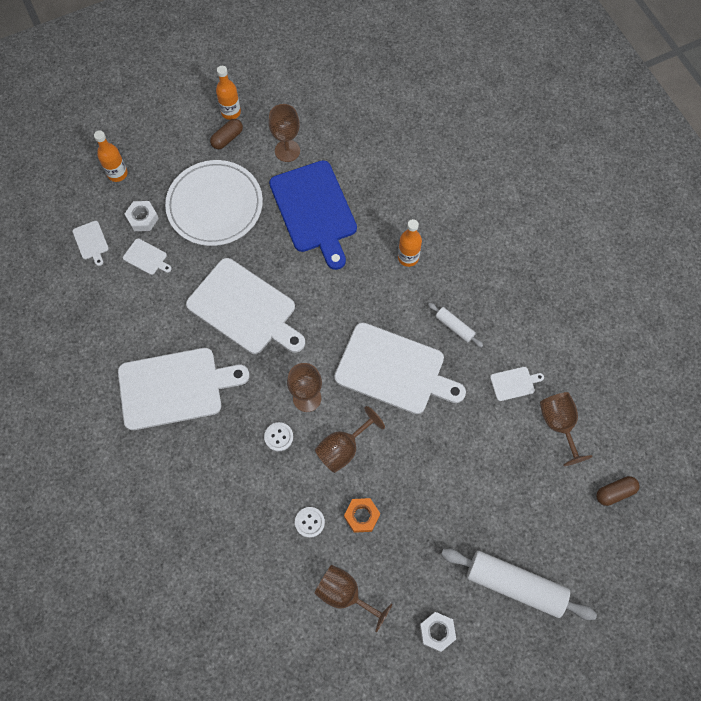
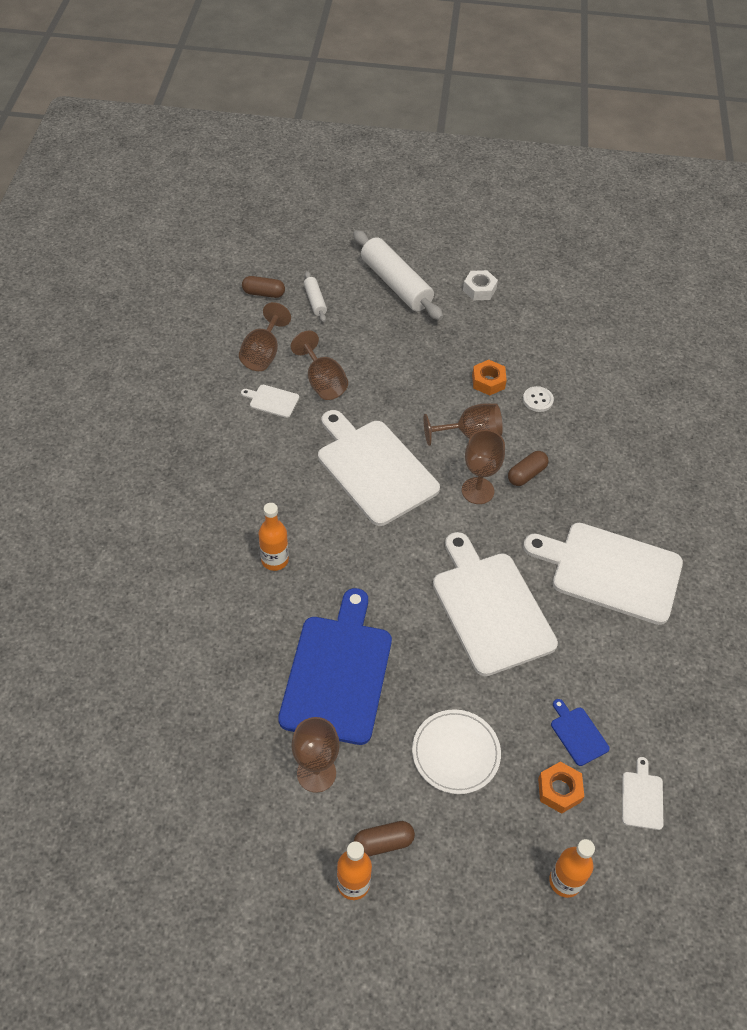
camera: 150 degrees left, 15 degrees down
(142, 218) = (559, 790): white nut -> orange nut
(146, 257) = (578, 734): white cutting board -> blue cutting board
(215, 205) = (456, 753): white plate -> white plate, size x0.62
(278, 437) = (526, 474): white button -> brown capsule
(345, 594) = (538, 343): brown goblet -> brown goblet (322, 382)
(454, 327) = (285, 472): white rolling pin -> white rolling pin (315, 301)

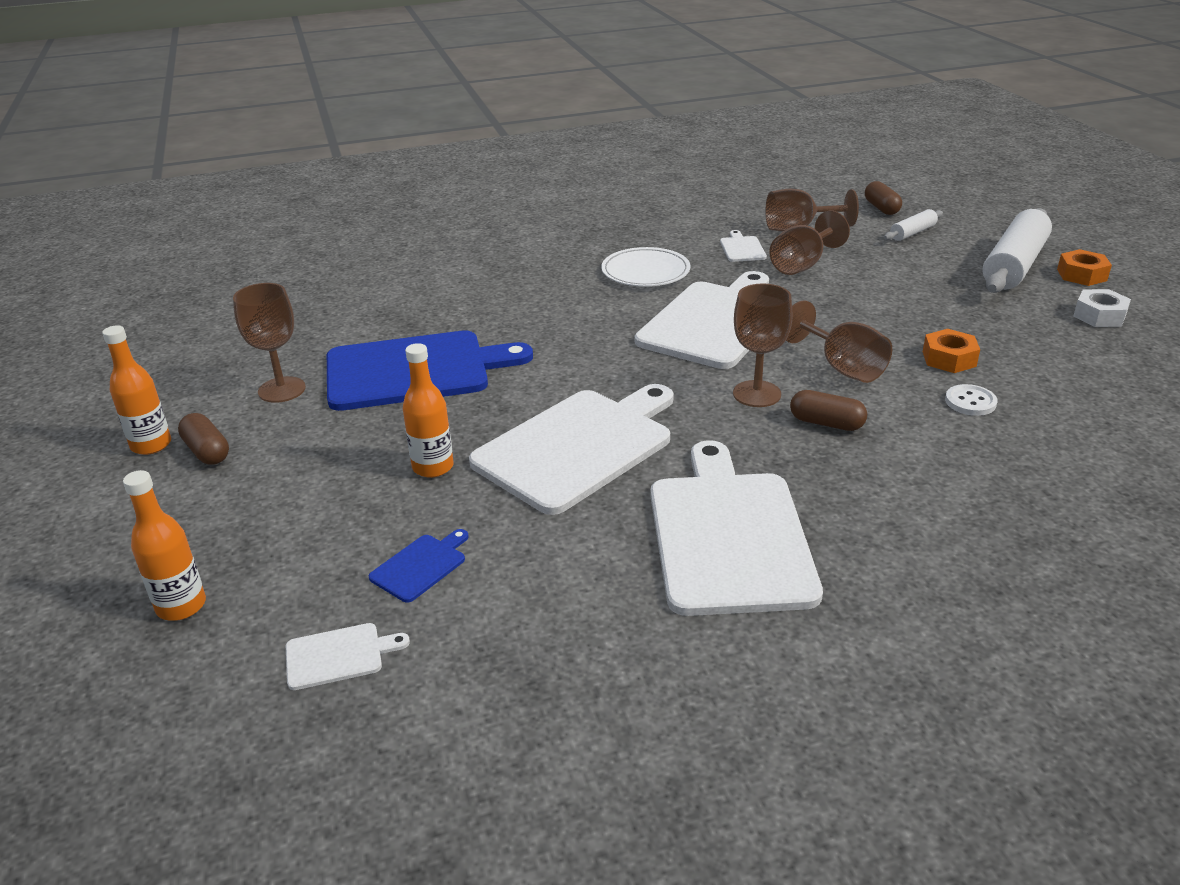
camera: 70 degrees right, 20 degrees down
(275, 560) = (535, 302): orange bottle -> orange bottle (433, 467)
(456, 753) = (345, 472): white plate -> white plate (645, 271)
(559, 790) = (322, 569): orange nut -> orange nut (1081, 275)

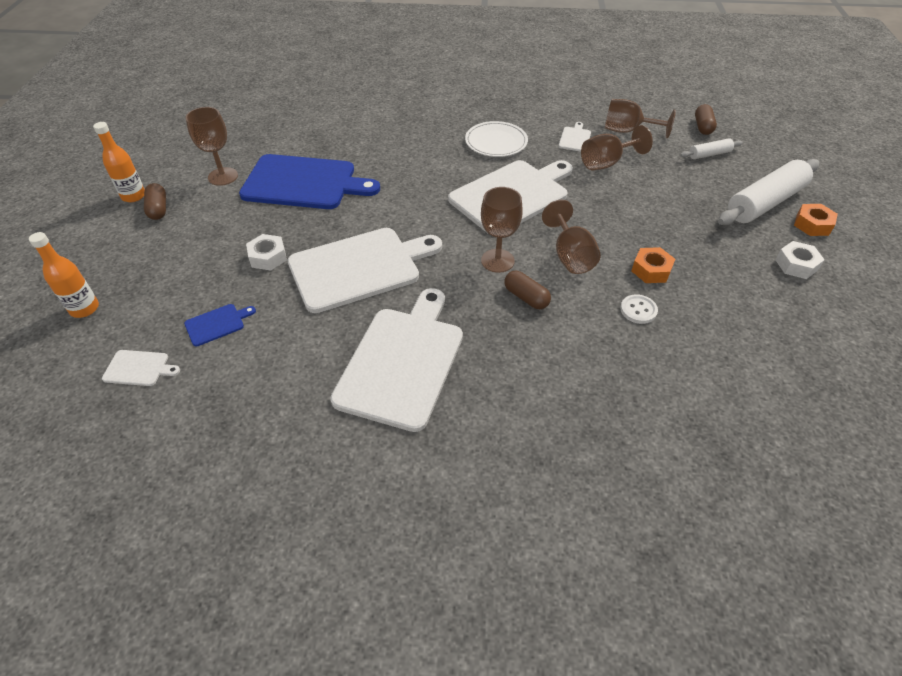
camera: 20 degrees right, 15 degrees up
(433, 467) = (268, 257): orange bottle -> white nut

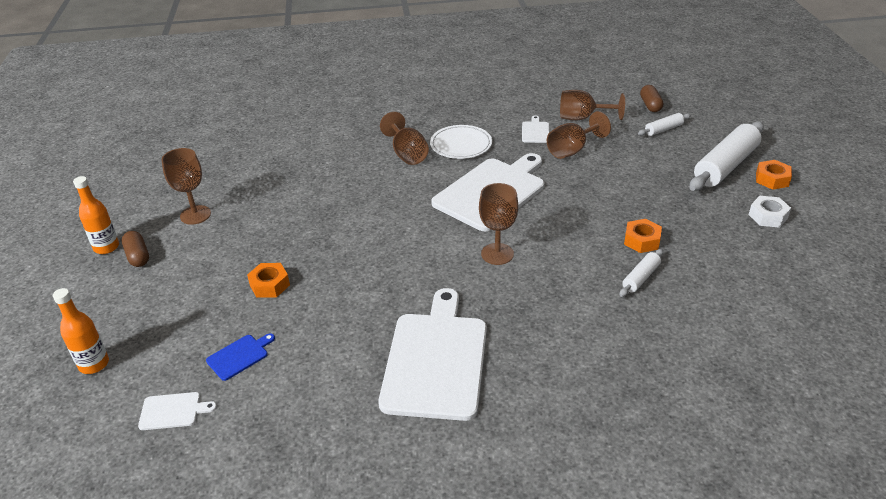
camera: 10 degrees left, 10 degrees down
(268, 257) = (269, 285): white nut -> orange nut
(304, 183) = (282, 209): blue cutting board -> none
(359, 268) = (365, 281): white cutting board -> none
(526, 297) = (534, 283): brown capsule -> none
(570, 256) = (564, 239): brown goblet -> brown goblet (407, 154)
(638, 310) = (640, 278): white button -> white rolling pin

